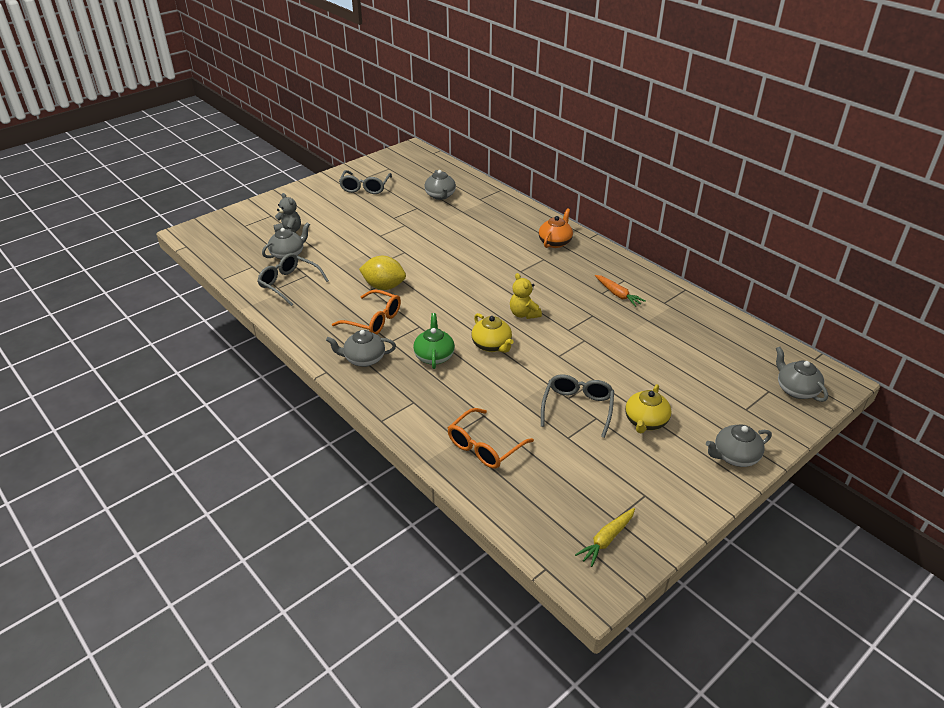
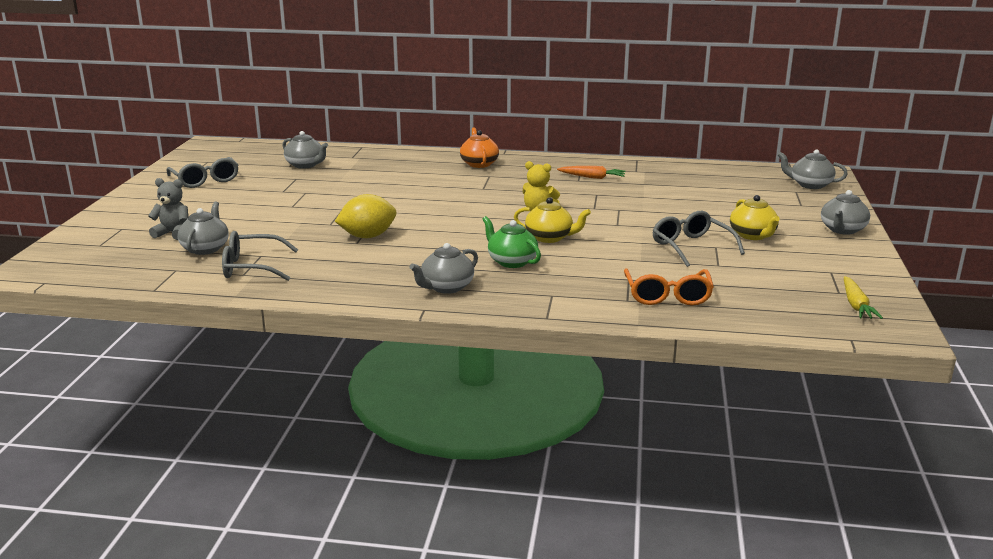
camera: 40 degrees left, 15 degrees down
(373, 320) = (402, 260): orange glasses -> none

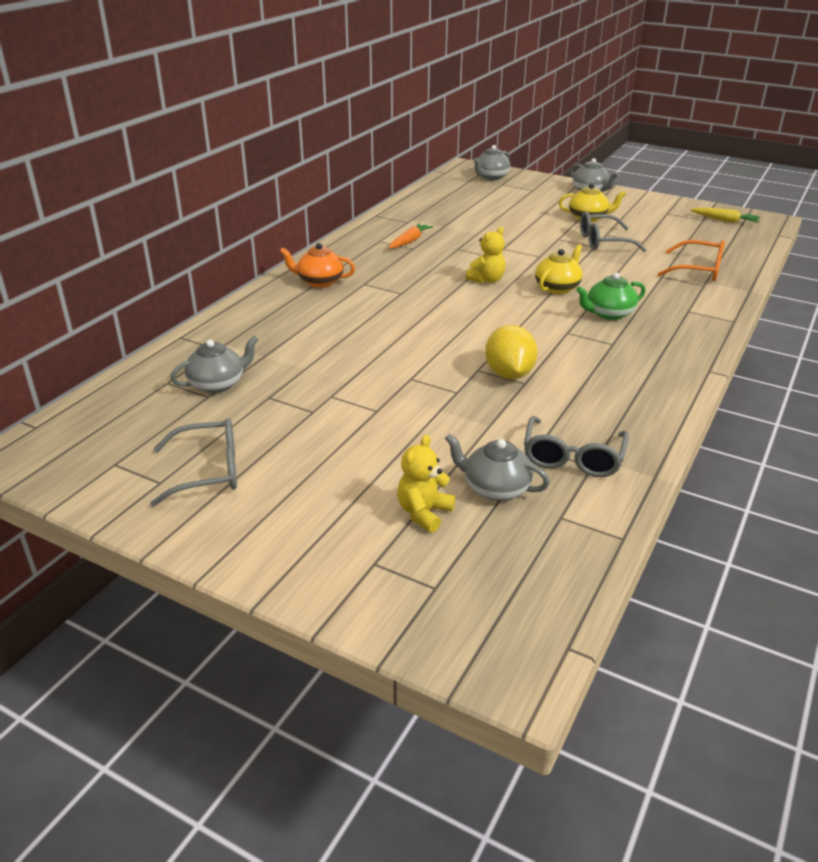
camera: 70 degrees left, 10 degrees up
(173, 233) = (424, 513): grey teddy bear -> yellow teddy bear
(446, 287) = (661, 352): grey teapot -> none

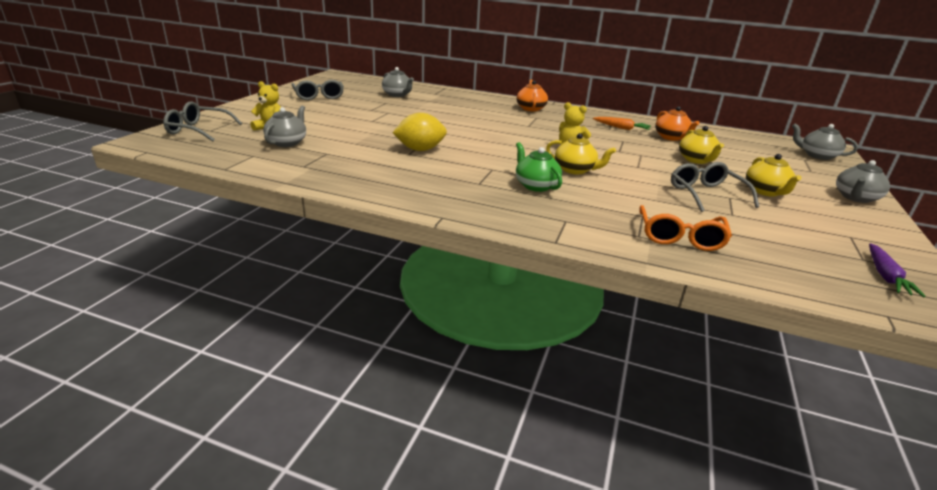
camera: 80 degrees right, 5 degrees down
(444, 223) = (671, 137): none -> orange teapot
(514, 226) = (697, 160): none -> yellow teapot
(573, 457) = (314, 161): grey glasses -> grey glasses (199, 130)
(725, 220) = (885, 276): yellow carrot -> purple carrot

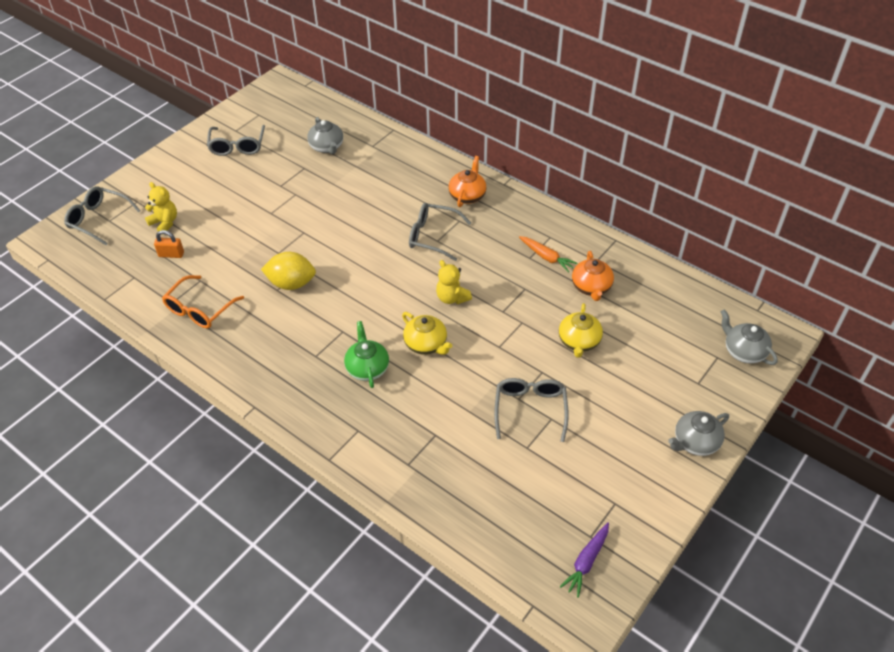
camera: 20 degrees right, 20 degrees up
(287, 142) = (171, 254): grey teapot -> orange padlock
(523, 124) = (433, 236): none -> grey glasses
(680, 237) = (444, 473): orange glasses -> orange glasses (200, 309)
(766, 192) = (601, 415): yellow teapot -> none

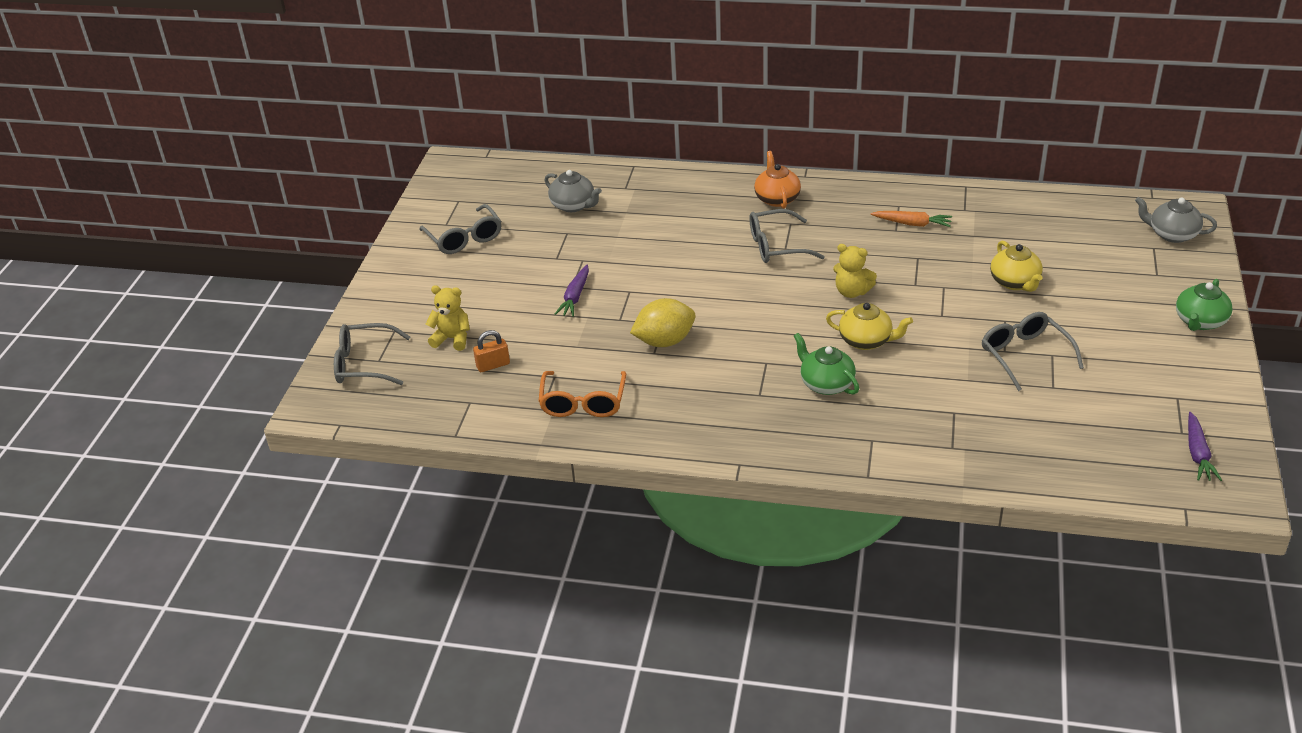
camera: 25 degrees left, 10 degrees down
(266, 222) = (575, 297): none -> purple carrot
(591, 287) = (982, 233): orange teapot -> none
(695, 442) = (1200, 321): grey teapot -> green teapot

